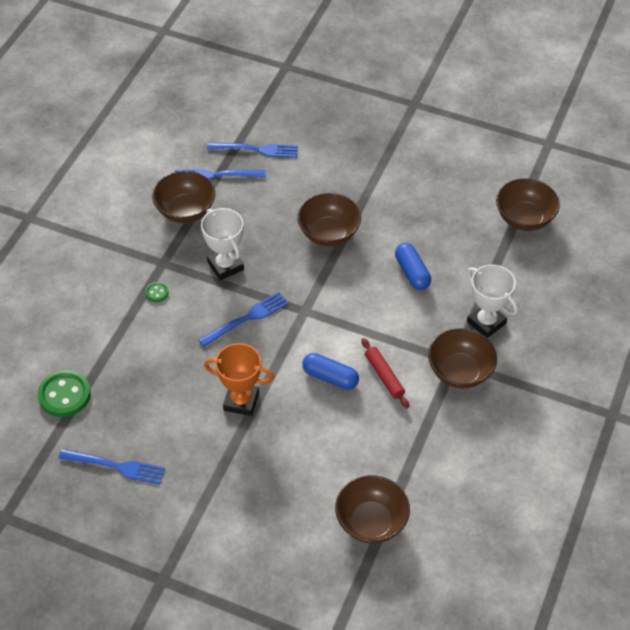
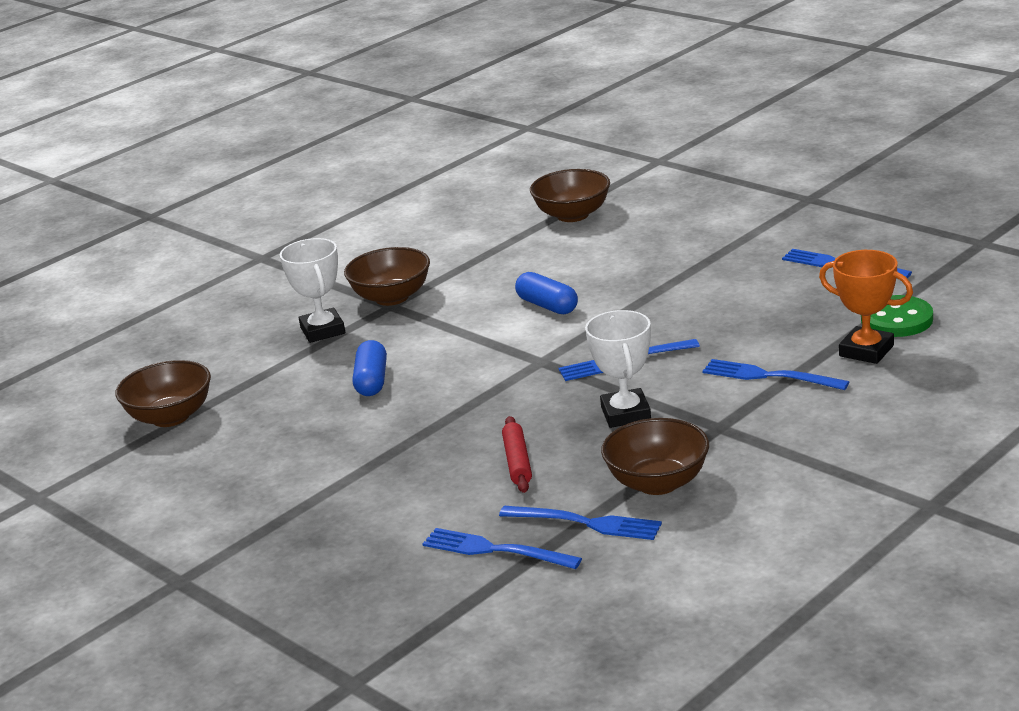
camera: 155 degrees left, 25 degrees down
(143, 317) = (768, 376): none -> blue fork
(157, 293) = (740, 397): green button -> none
(241, 401) = (668, 297): orange trophy -> orange trophy (866, 351)
(329, 233) = (453, 431): brown bowl -> none
(384, 376) = (482, 301): red rolling pin -> red rolling pin (518, 462)

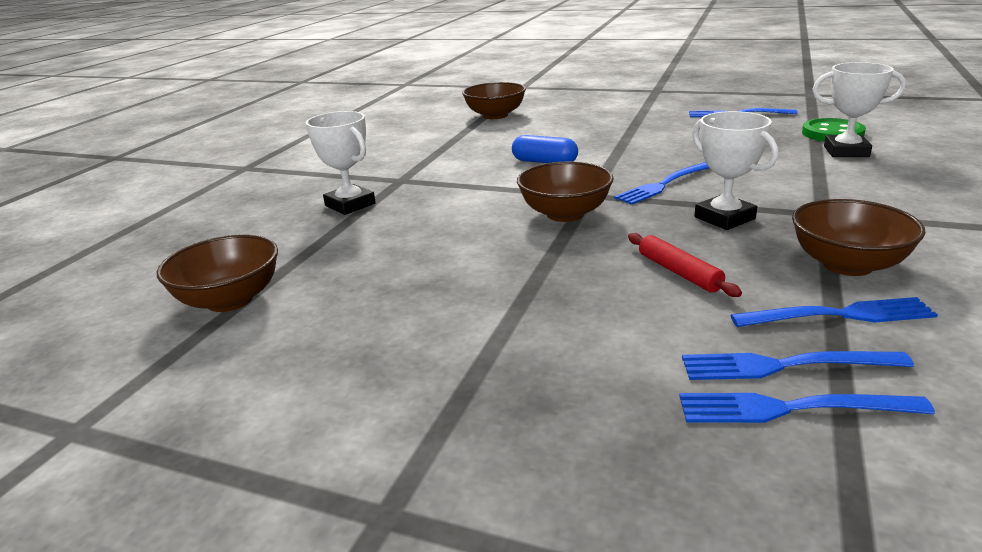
camera: 25 degrees left, 0 degrees up
(372, 381) = (440, 233): blue capsule -> none
(392, 297) = (396, 175): brown bowl -> brown bowl (565, 214)
(768, 376) = (800, 176): blue fork -> blue fork (790, 409)
(866, 351) = (846, 151): orange trophy -> white trophy

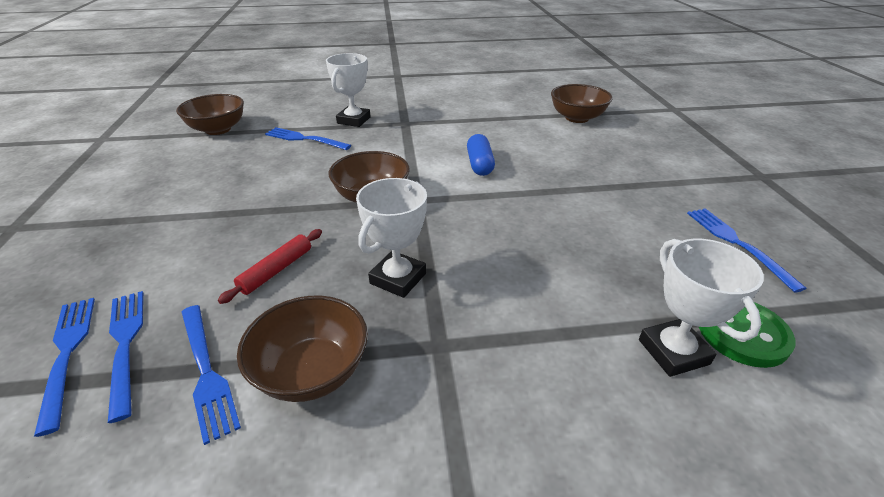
camera: 60 degrees right, 10 degrees up
(663, 185) = (462, 231): blue fork -> blue fork (304, 139)

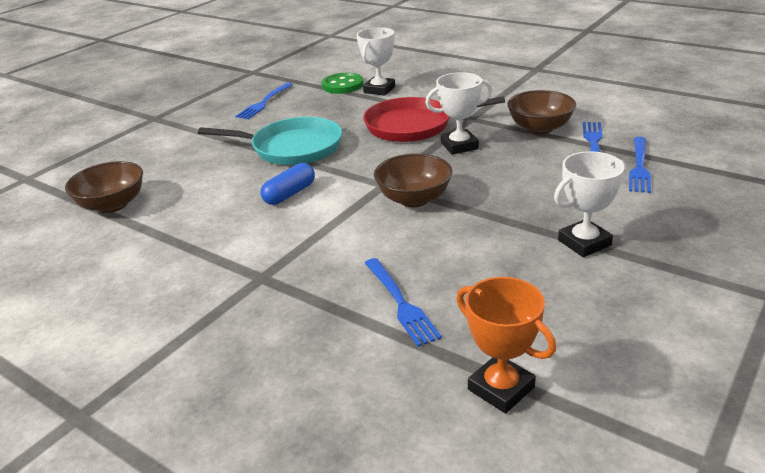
camera: 135 degrees left, 5 degrees down
(67, 353) = (676, 173): blue fork -> none
(218, 129) = (501, 388): brown bowl -> orange trophy
(276, 270) = (530, 174): red rolling pin -> none
(353, 120) = (307, 313): white trophy -> white trophy (584, 243)
(498, 289) = (413, 125): none -> red pan
(565, 200) = (292, 148): none -> turquoise pan

